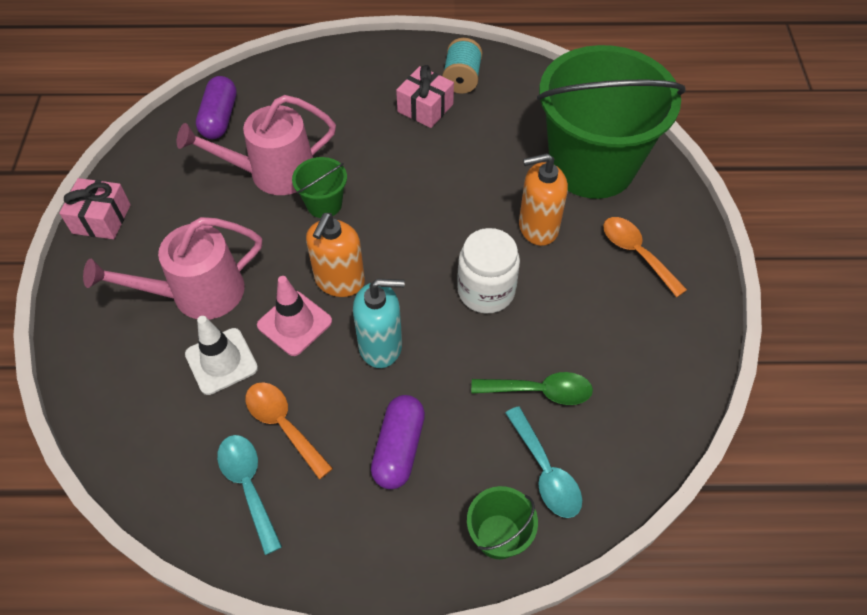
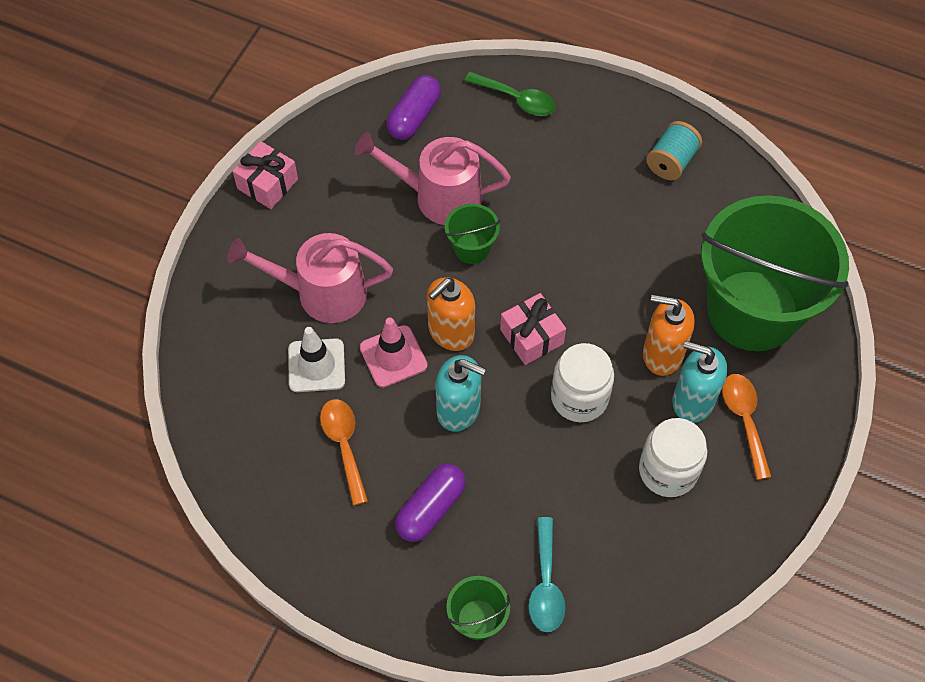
camera: 25 degrees right, 5 degrees up
(248, 485) = (294, 485): turquoise spoon -> none
(425, 108) = (618, 181): pink gift -> pink gift (532, 336)
(540, 391) = (579, 512): green spoon -> green spoon (516, 99)
(585, 255) = (692, 401): none -> turquoise soap dispenser
(597, 321) = (668, 470): none -> white jar

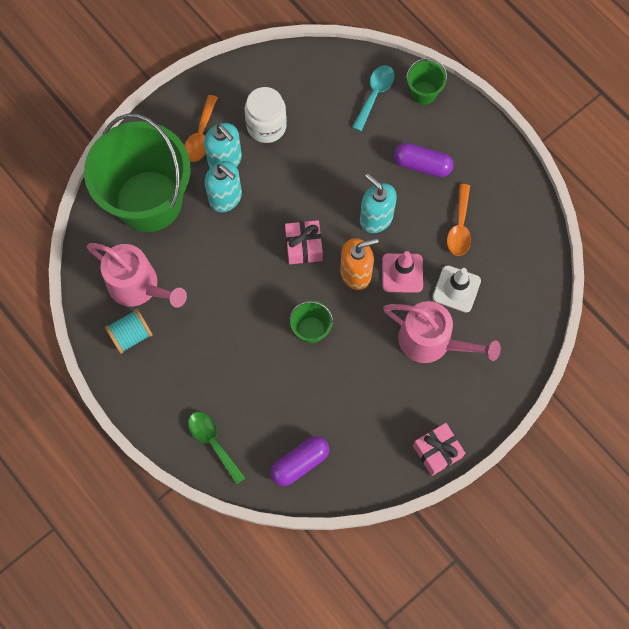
camera: 155 degrees left, 10 degrees up
(431, 508) = (422, 165): purple capsule -> purple capsule turned 45 degrees clockwise
(439, 196) = (314, 382): pink watering can -> pink watering can (138, 286)
(579, 397) = (295, 193): white jar -> none
(662, 354) = (225, 198): orange soap dispenser -> turquoise soap dispenser

